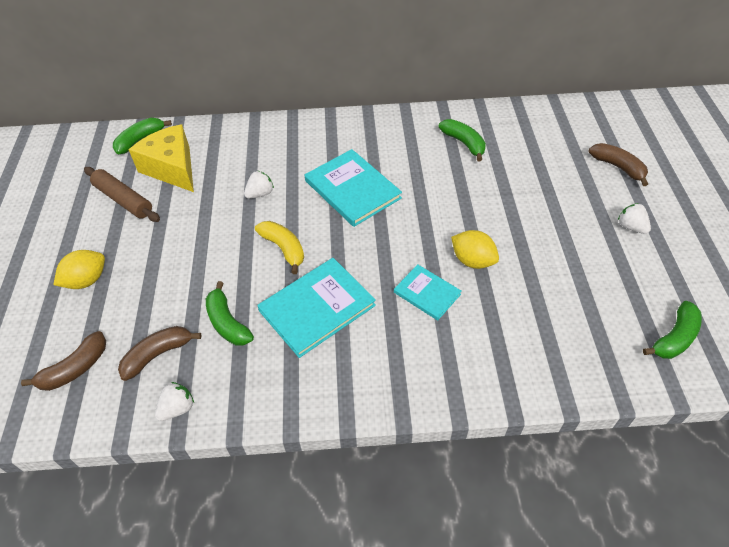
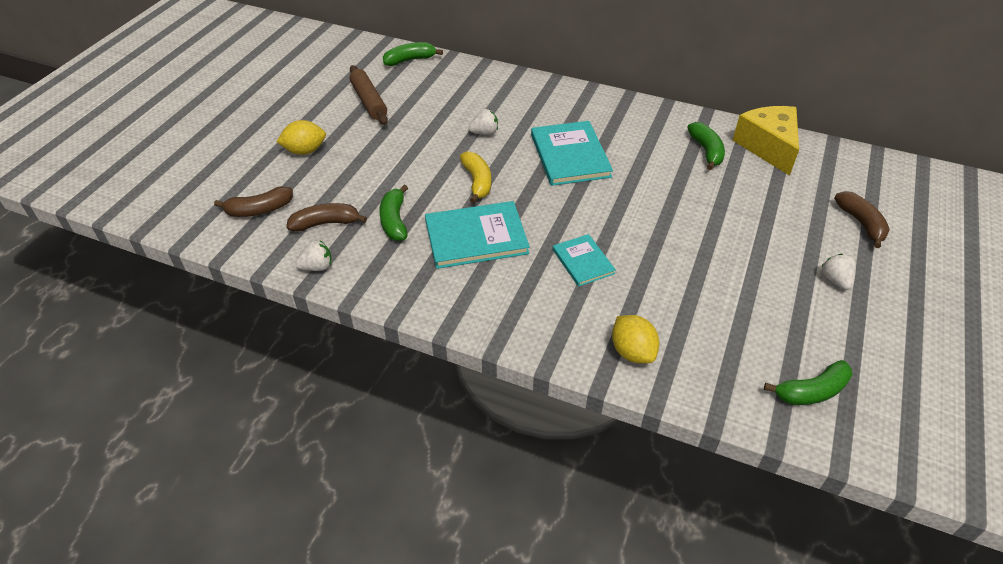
camera: 25 degrees right, 5 degrees down
(172, 168) = (422, 89): yellow cheese -> yellow cheese (768, 147)
(472, 260) = (645, 251): yellow lemon -> yellow lemon (632, 352)

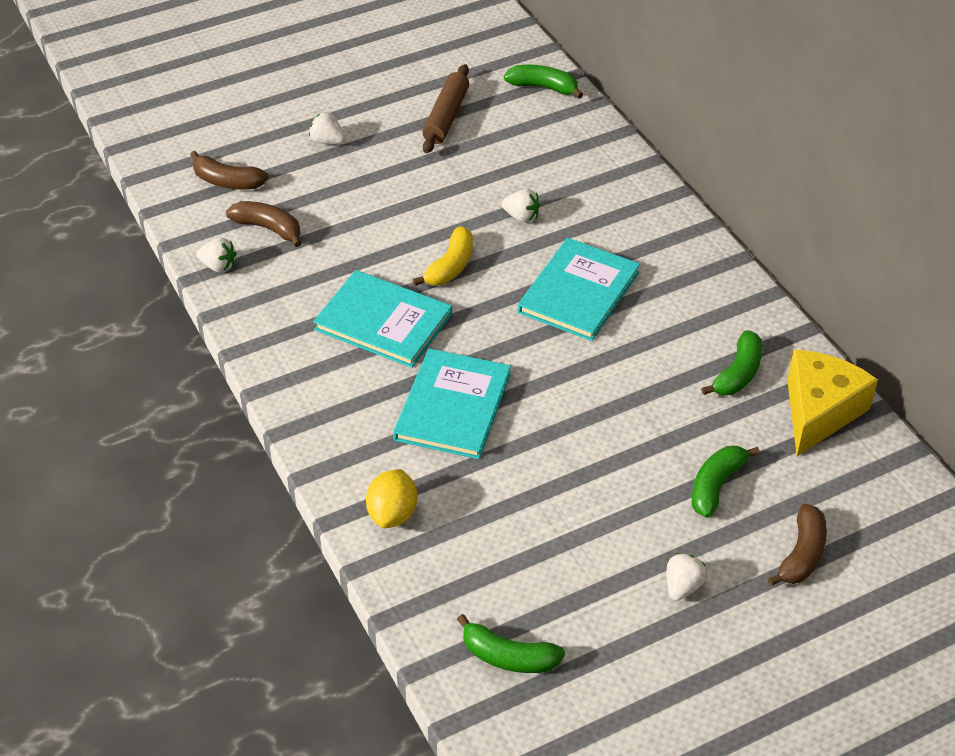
camera: 40 degrees right, 0 degrees up
(305, 151) = (327, 141): yellow lemon -> white strawberry
(394, 221) = (329, 261): green banana -> green banana (716, 486)
(583, 261) = (452, 406): turquoise book -> turquoise book, size x1.72

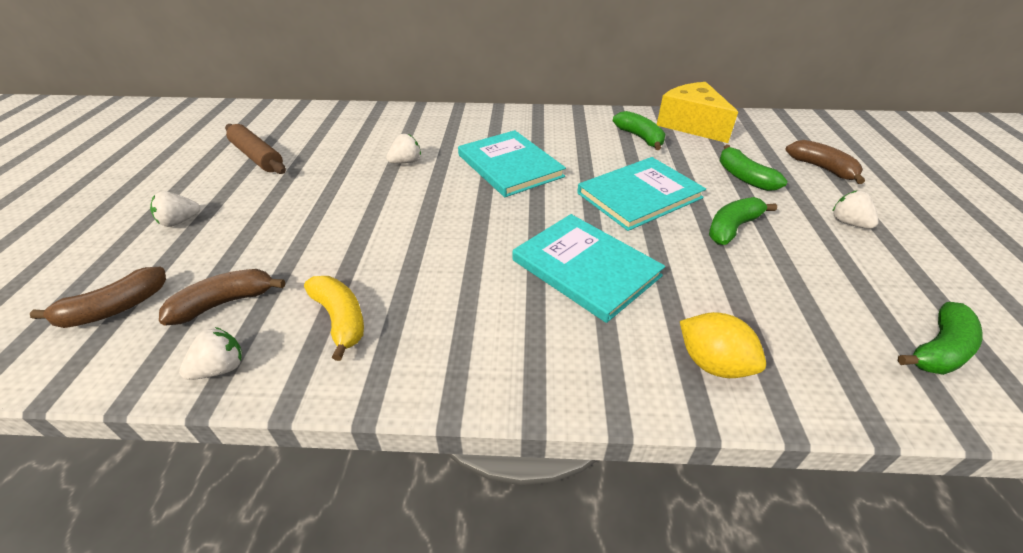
camera: 60 degrees left, 5 degrees down
(383, 322) = (442, 271): turquoise book -> turquoise book (639, 195)
(450, 266) = (418, 210): yellow banana -> yellow banana (340, 319)
(543, 87) = (297, 114): green banana -> green banana (732, 228)

